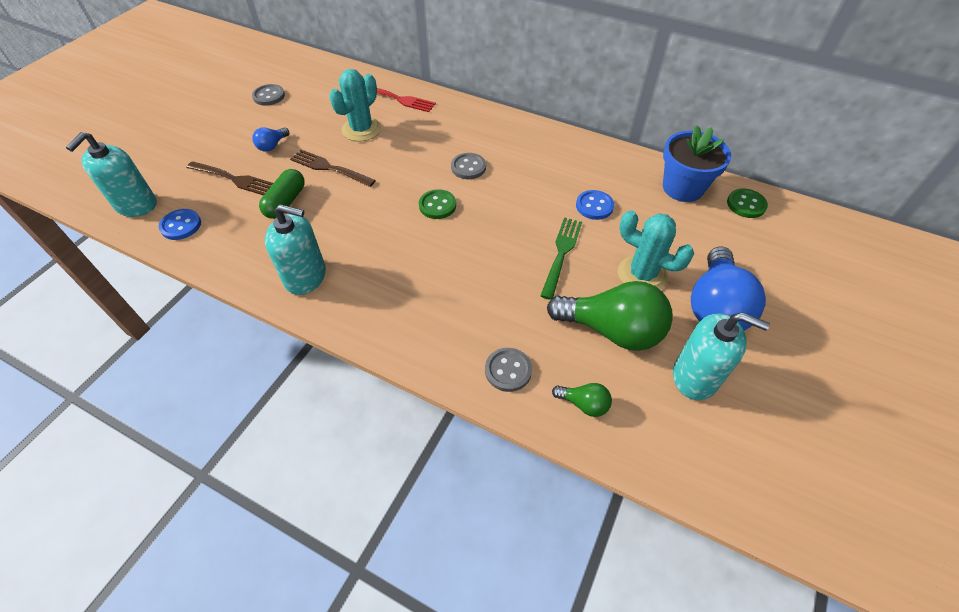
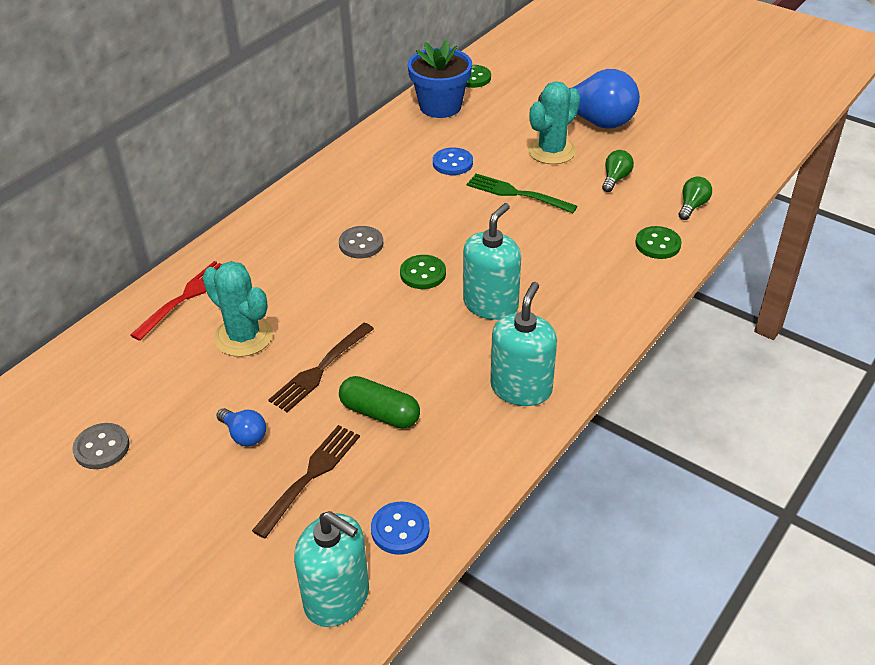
camera: 80 degrees left, 10 degrees down
(508, 370) = (657, 244): grey button -> green button
(612, 330) = (615, 179): green light bulb -> green light bulb, size x0.45
(695, 377) = (665, 145): turquoise soap dispenser -> turquoise soap dispenser (490, 304)

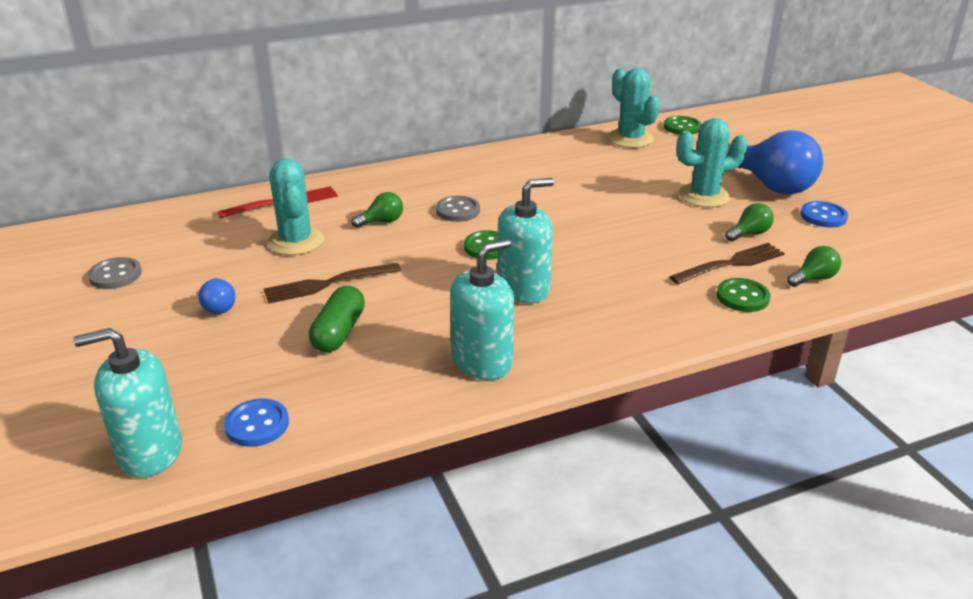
camera: 30 degrees right, 10 degrees down
(303, 283) = (382, 222): none -> green light bulb
(310, 477) = (232, 355): brown fork -> brown fork (730, 264)
(337, 597) = (150, 452): turquoise soap dispenser -> turquoise soap dispenser turned 105 degrees clockwise
(380, 413) = (339, 332): green capsule -> green capsule turned 45 degrees clockwise
(440, 106) = (630, 139): blue flower pot -> turquoise cactus
(452, 163) = (599, 179): blue button -> blue button (823, 216)
(517, 194) = (637, 217): green fork -> none

